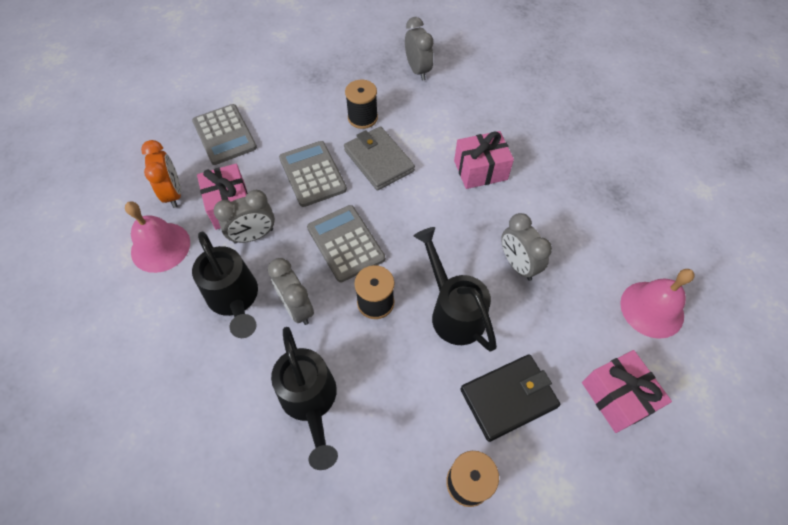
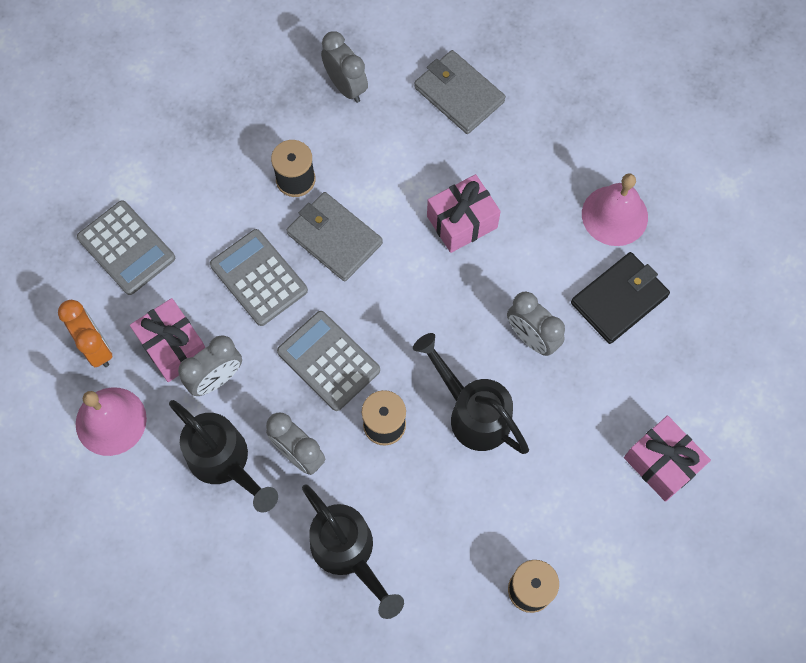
camera: 15 degrees left, 10 degrees up
(499, 90) = (459, 94): none -> grey wallet
(508, 398) = (552, 494): black wallet -> black wallet (619, 299)
(652, 309) = (685, 355): pink bell -> pink bell (614, 215)

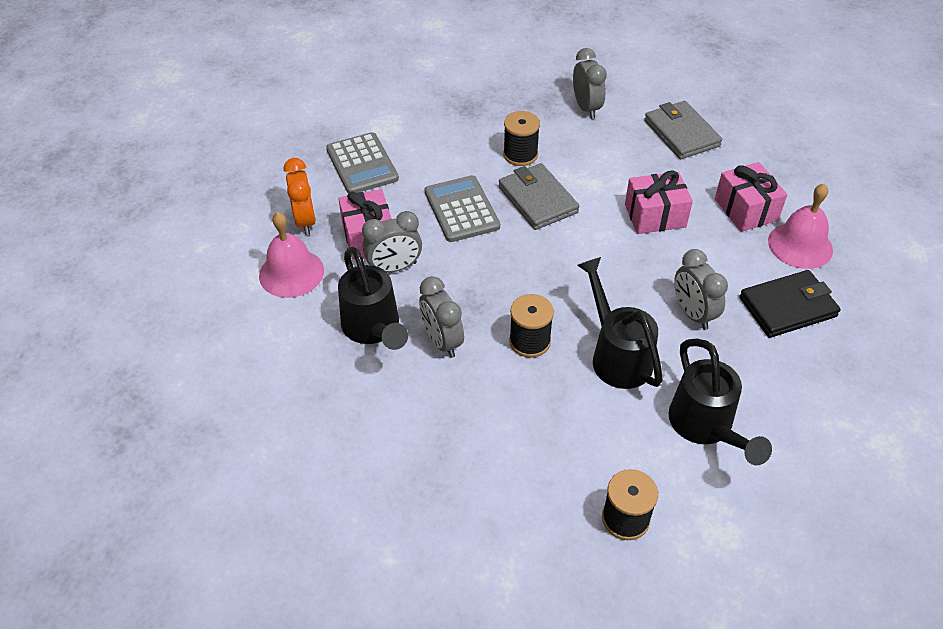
camera: 20 degrees right, 20 degrees down
(328, 361) = (497, 281): grey calculator -> none
(348, 553) = (455, 432): black watering can -> black watering can (705, 427)
(661, 463) = (797, 449): pink gift -> pink gift (746, 209)

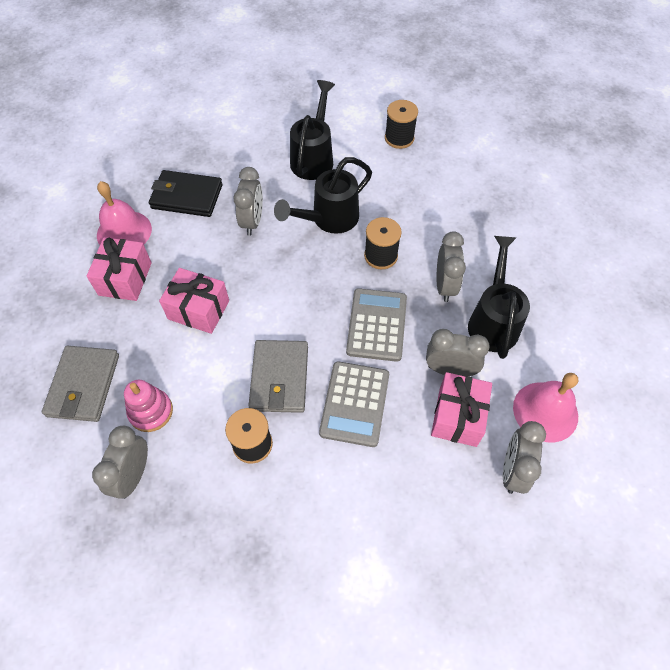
camera: 150 degrees left, 10 degrees up
(305, 221) = (512, 470): orange clock -> grey clock
(362, 164) = (421, 524): grey calculator -> grey calculator (376, 325)
(614, 141) = (151, 411): none -> pink stacking toy
(616, 355) = (329, 219): black watering can -> black watering can turned 45 degrees clockwise

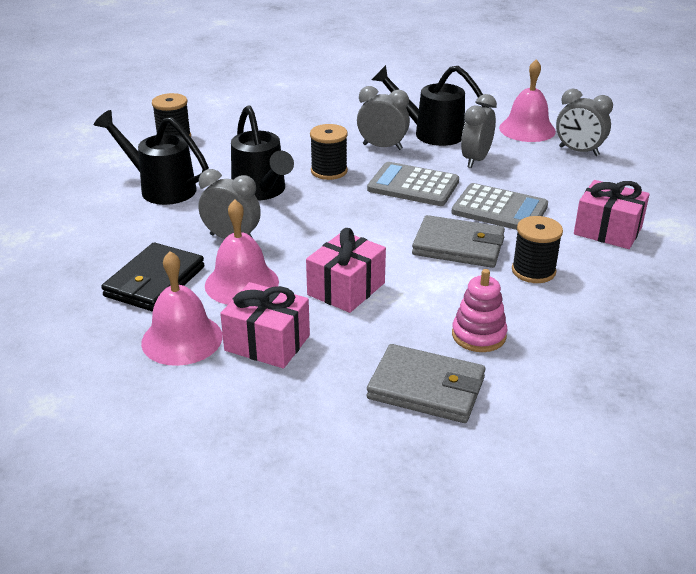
camera: 75 degrees left, 25 degrees down
(133, 475) = (559, 354): grey clock -> none
(194, 244) = (241, 283): none -> pink bell
(457, 417) = (524, 164): pink gift -> pink gift (607, 231)

